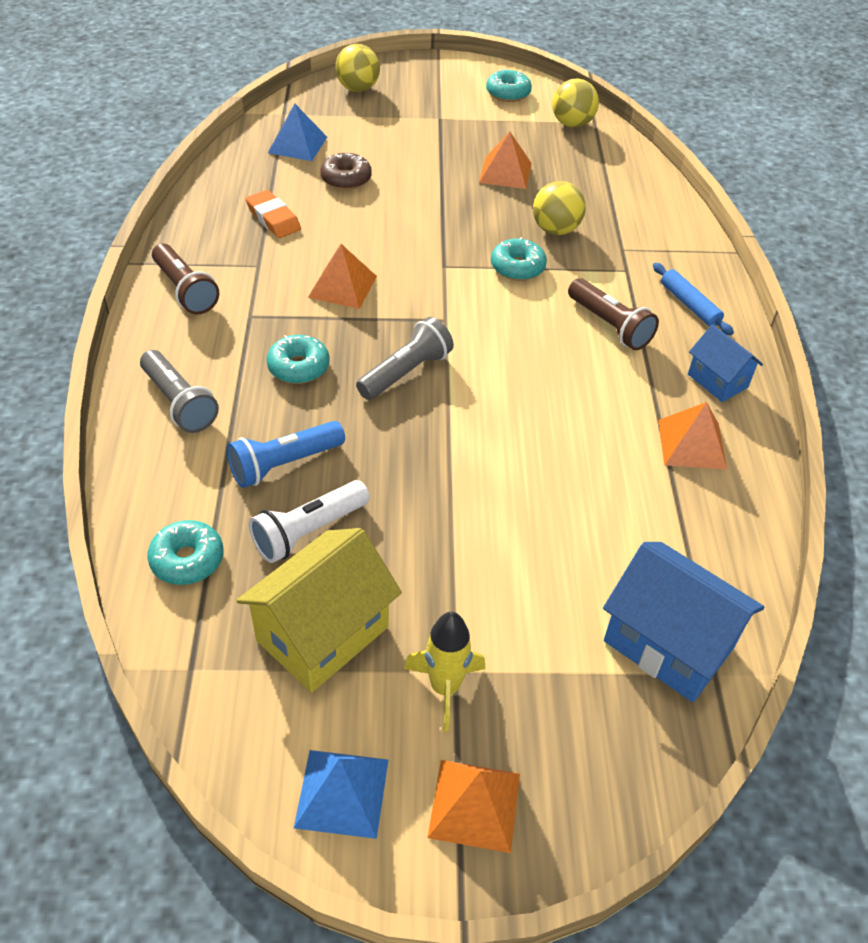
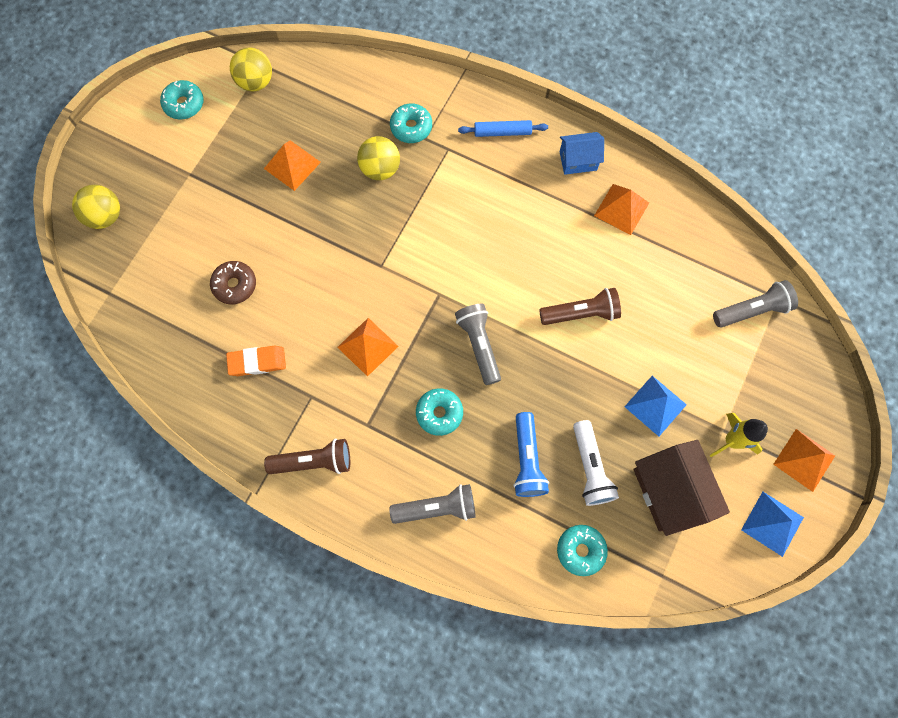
camera: 60 degrees left, 25 degrees up
(298, 145) = (164, 301): blue pyramid -> blue pyramid (655, 405)
(323, 634) = (669, 491): yellow house -> brown house
(517, 267) = (408, 217): turquoise donut -> turquoise donut (411, 127)
(610, 325) = (497, 193): brown flashlight -> brown flashlight (581, 313)
(668, 644) = (752, 310): blue house -> grey flashlight

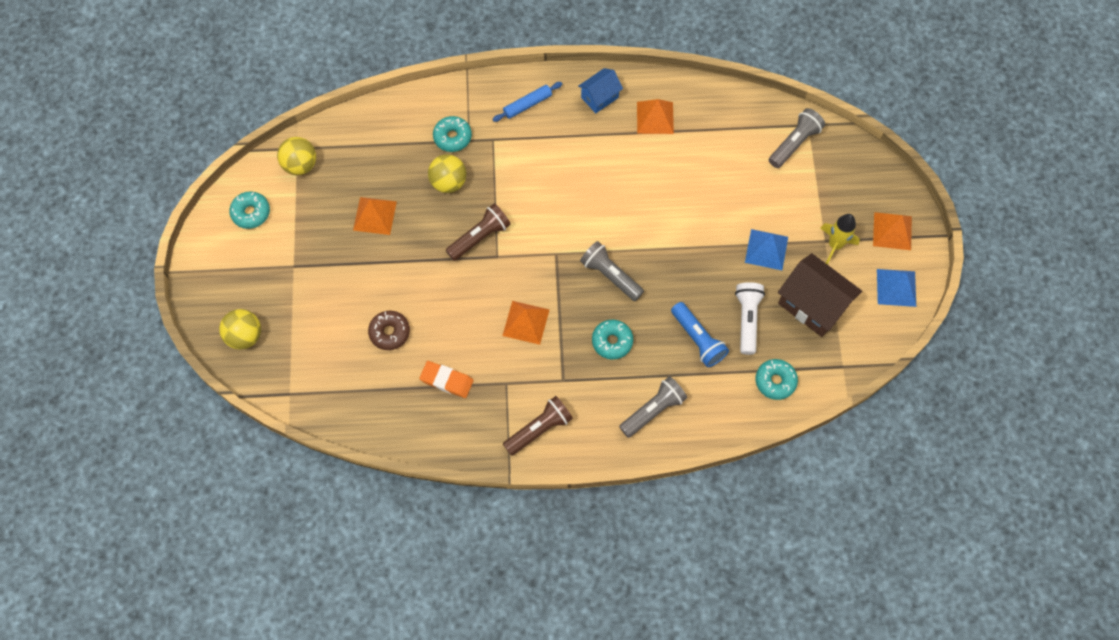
camera: 30 degrees left, 5 degrees down
(257, 362) = (446, 380): orange eraser -> orange eraser turned 60 degrees clockwise
(581, 313) = (672, 211): brown flashlight -> brown flashlight (480, 237)
(590, 468) = (747, 319): white flashlight -> white flashlight turned 135 degrees counterclockwise

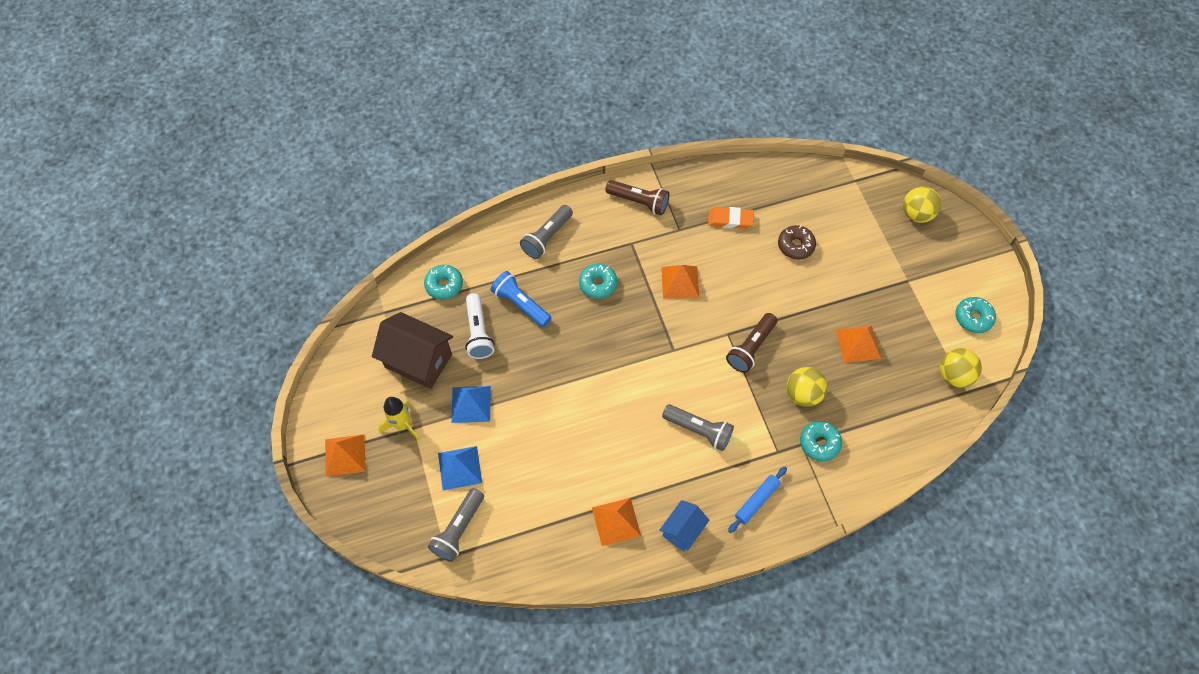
camera: 165 degrees right, 5 degrees down
(539, 429) = (639, 202): brown flashlight -> brown flashlight turned 105 degrees counterclockwise
(610, 275) = (616, 342): grey flashlight -> grey flashlight (699, 430)
(896, 287) = (338, 397): blue pyramid -> blue pyramid (459, 468)

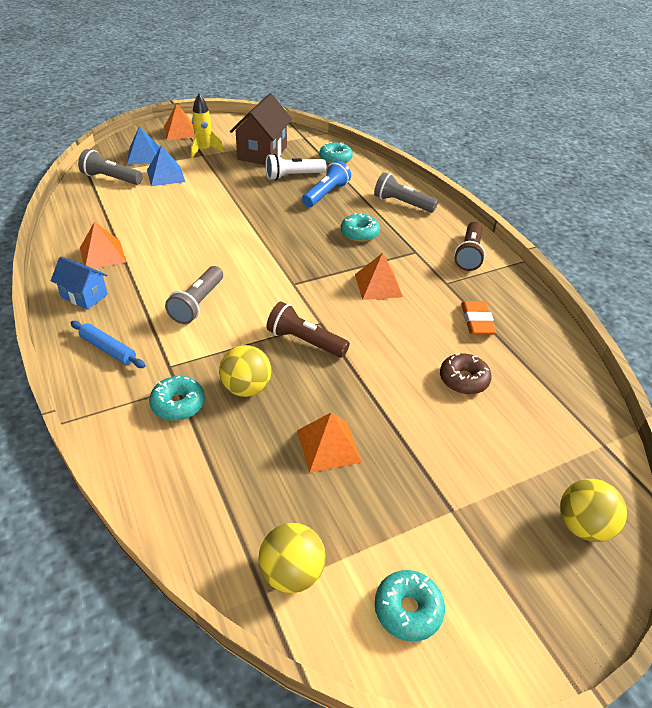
camera: 80 degrees right, 20 degrees down
(471, 404) = (224, 177): blue pyramid -> blue pyramid (144, 156)

